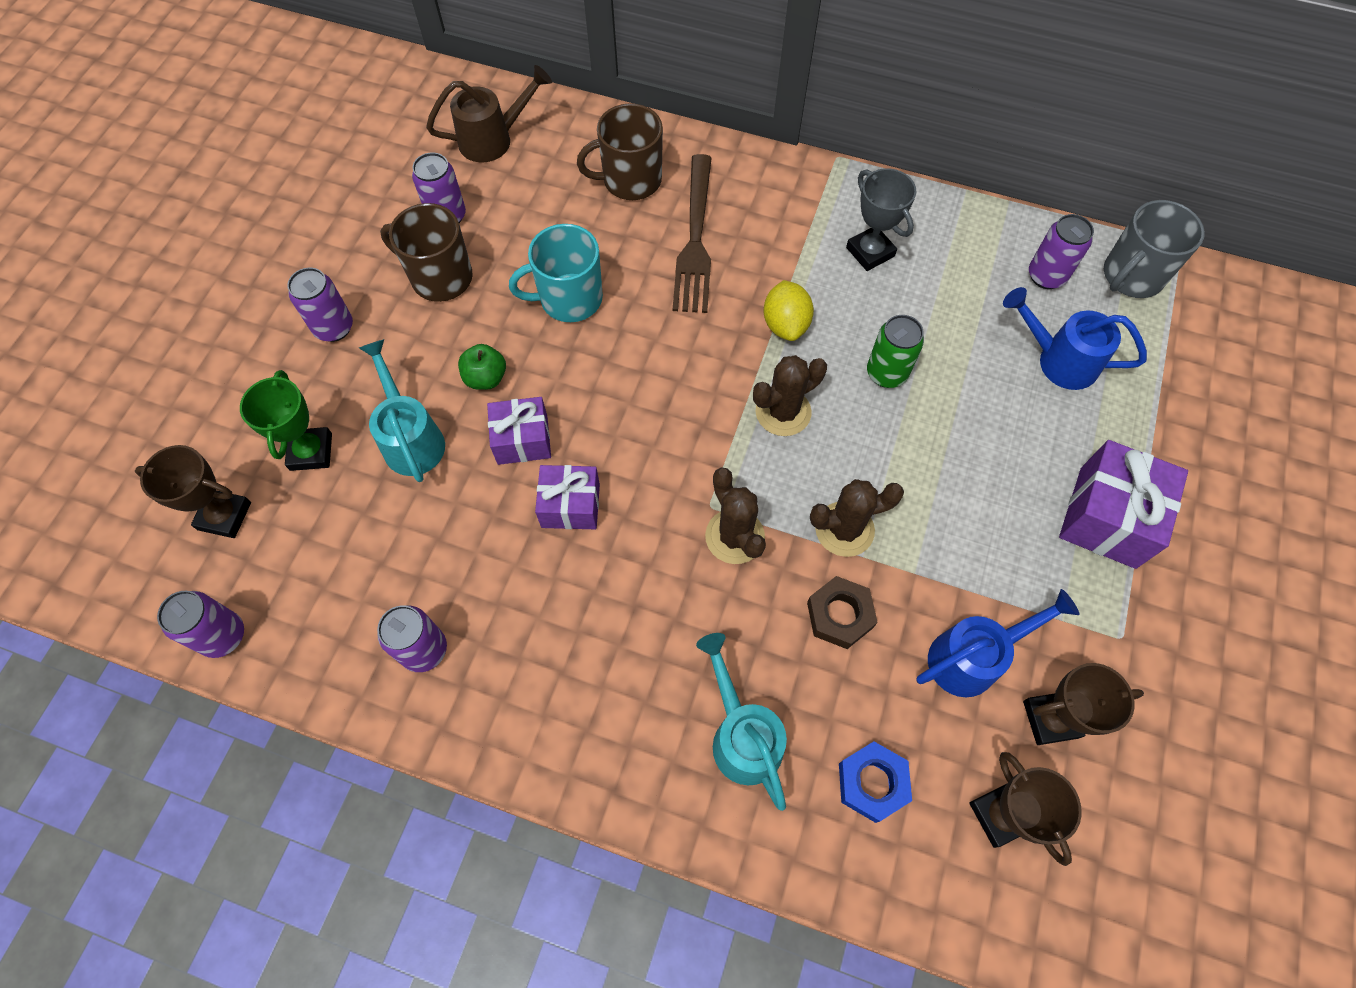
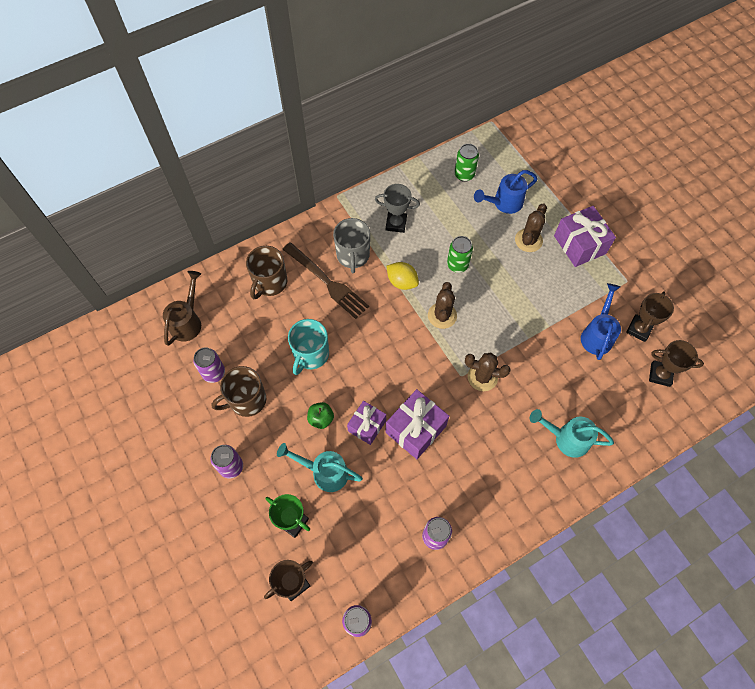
camera: 50 degrees left, 0 degrees up
(570, 505) = (415, 429): purple gift -> purple gift, size x1.55
(839, 615) = (545, 366): brown nut -> none
(844, 529) = (512, 335): brown cactus -> brown cactus (528, 240)
(872, 783) = (618, 407): blue nut -> none
(1046, 276) = (464, 175): purple can -> green can
(1131, 276) = (490, 148): grey mug -> grey mug (353, 256)

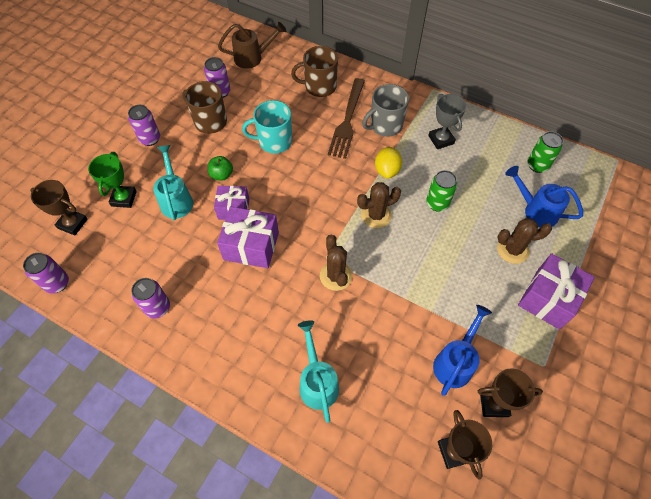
camera: 60 degrees right, 5 degrees down
(597, 334) = (455, 362): blue watering can -> blue watering can turned 45 degrees counterclockwise

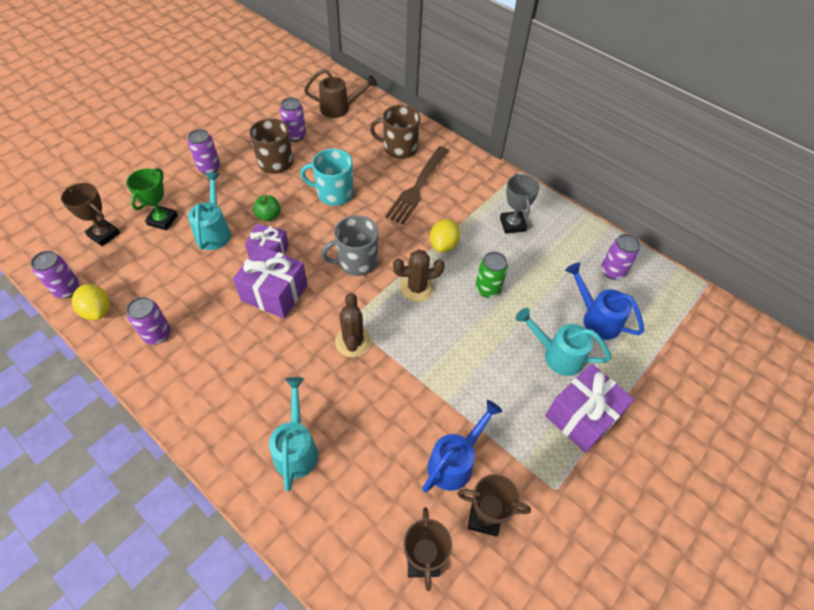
camera: 10 degrees right, 5 degrees down
(94, 297) = (98, 311): none -> yellow lemon
(385, 125) = (456, 199): grey mug -> grey mug (356, 262)
(512, 250) = (557, 355): brown cactus -> turquoise watering can
(537, 165) = (612, 271): green can -> purple can

